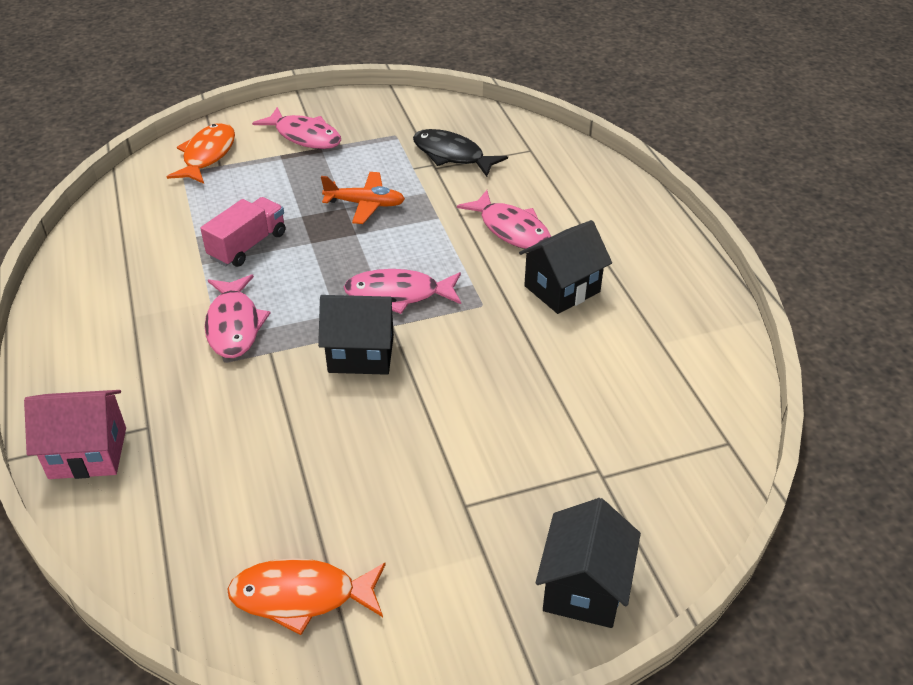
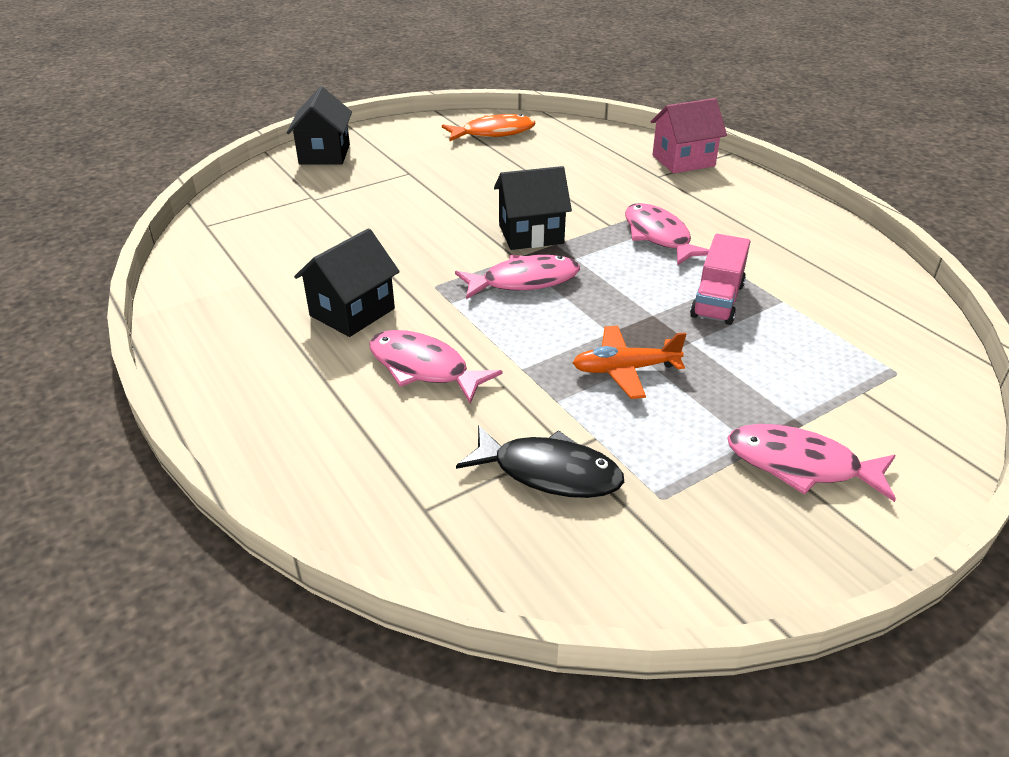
camera: 165 degrees right, 5 degrees down
(207, 155) = (899, 404): orange fish -> none

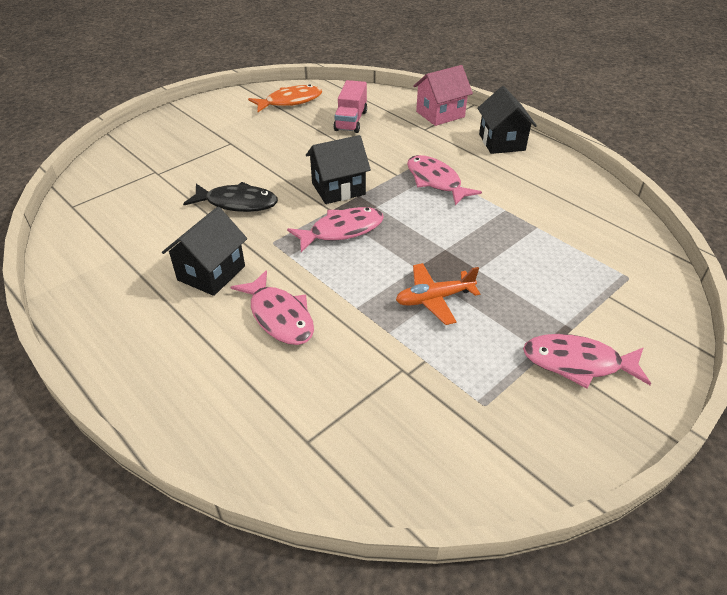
camera: 10 degrees left, 5 degrees up
(324, 154) = (157, 132): black house -> black house (501, 142)
(424, 368) = (279, 316): pink fish -> pink fish turned 150 degrees counterclockwise
(549, 472) = (396, 395): black fish -> black fish (237, 203)
(717, 300) = (490, 232): pink truck -> pink truck (351, 121)

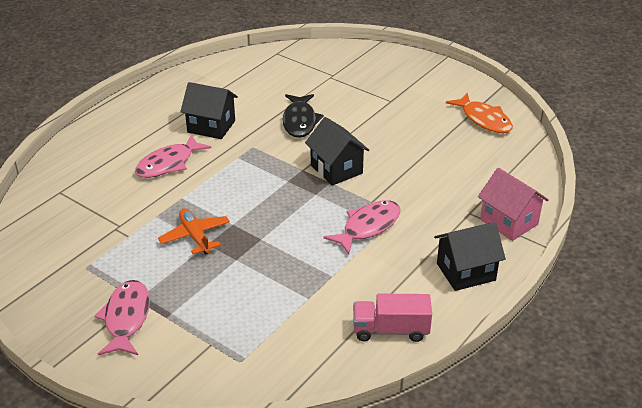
camera: 80 degrees right, 5 degrees down
(342, 230) = (275, 179): pink fish -> none
(351, 121) = (463, 162): pink truck -> pink truck (390, 330)

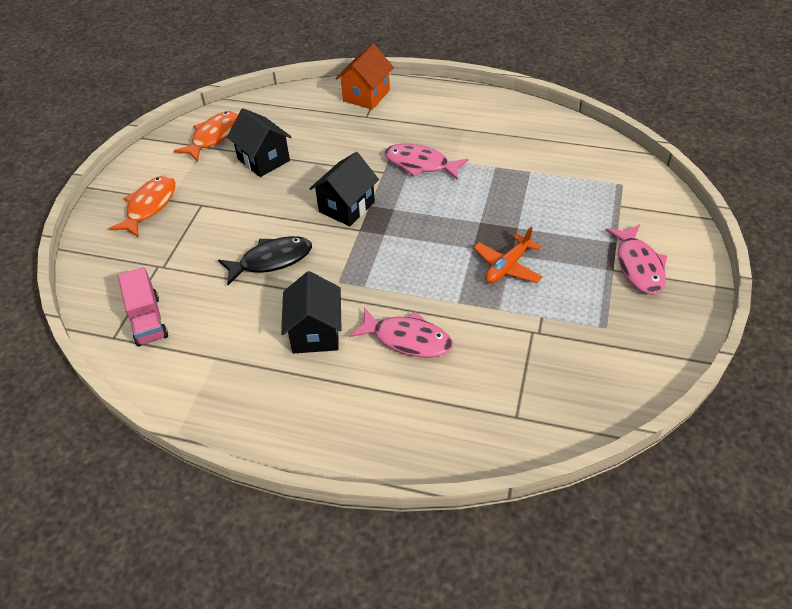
camera: 110 degrees left, 10 degrees up
(126, 318) = (638, 266): pink fish -> pink fish turned 75 degrees counterclockwise
(390, 330) = (530, 123): pink truck -> pink truck (147, 320)
(404, 79) = (149, 206): none -> orange fish
(466, 272) = (441, 104): black house -> black house (263, 160)
(509, 222) = (366, 95): pink house -> orange house

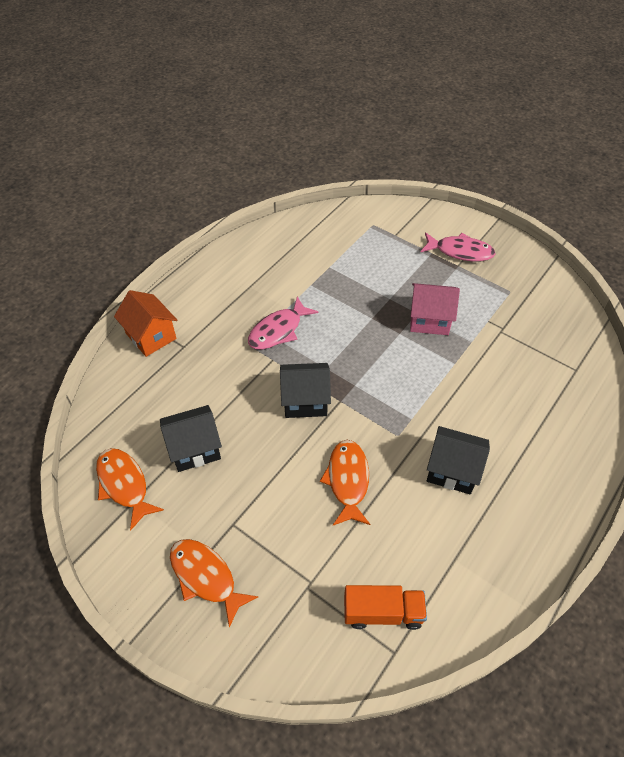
camera: 70 degrees left, 5 degrees up
(147, 320) = (383, 612): pink truck -> orange truck
(271, 260) = (347, 480): black fish -> orange fish
(346, 207) = (305, 401): black house -> black house turned 60 degrees counterclockwise
(407, 339) = (482, 408): pink fish -> none
(507, 266) = (429, 320): orange plane -> pink house

